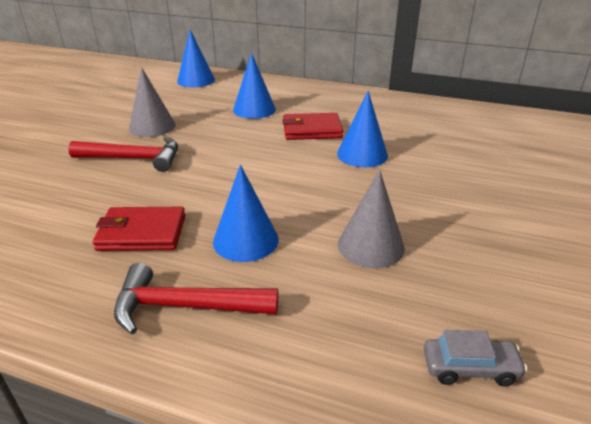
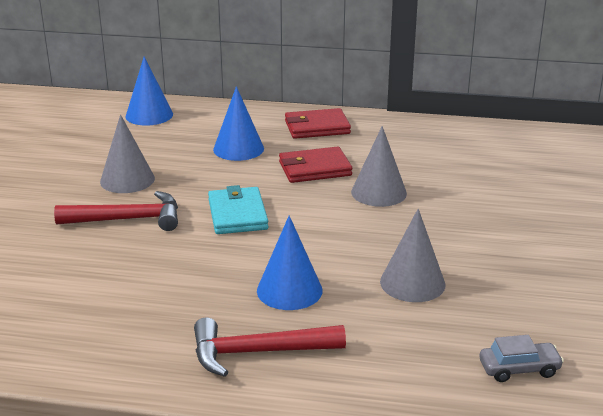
camera: 10 degrees left, 5 degrees down
(142, 233) = (181, 294): red wallet -> red wallet (317, 127)
(229, 163) = (237, 214): none -> turquoise wallet
(362, 154) = (378, 192): blue cone -> grey cone

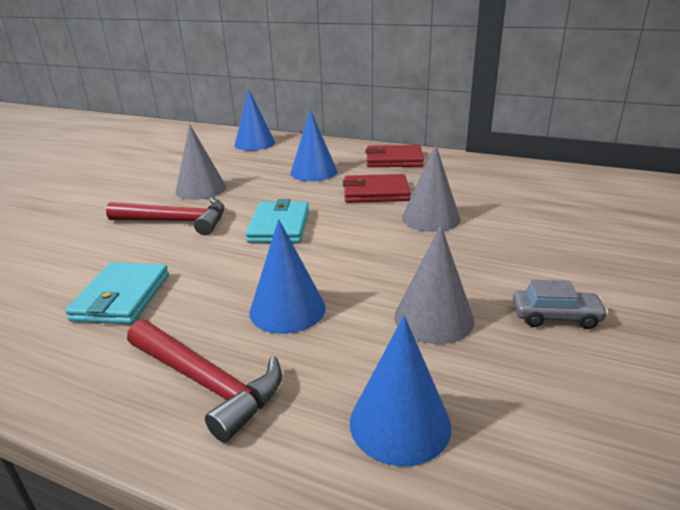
camera: 15 degrees right, 0 degrees up
(132, 298) = (122, 297): none -> turquoise wallet
(258, 352) = (207, 383): red hammer -> red hammer turned 150 degrees counterclockwise
(413, 357) = (400, 423): none -> blue cone
(519, 369) = (551, 469): grey car -> grey car (555, 317)

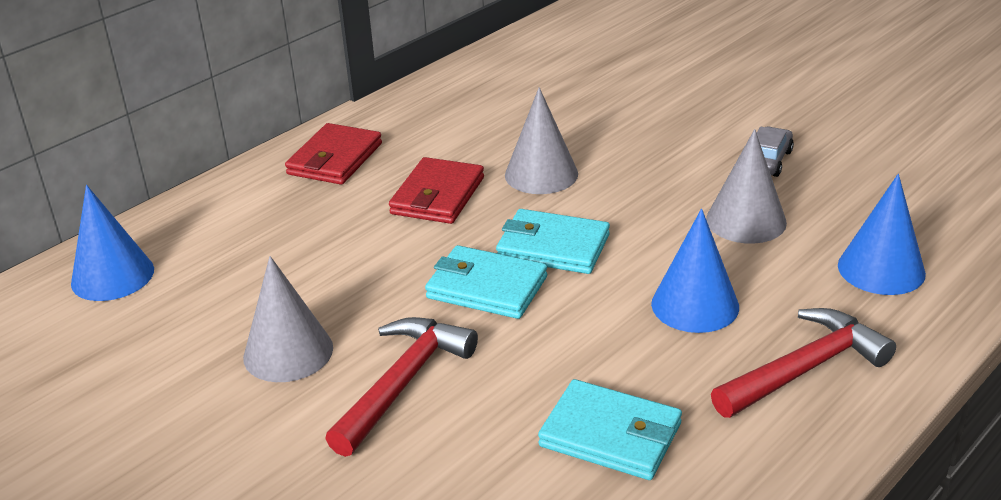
camera: 70 degrees left, 5 degrees up
(314, 172) = (316, 233): blue cone -> none
(338, 239) = (553, 247): none -> turquoise wallet

